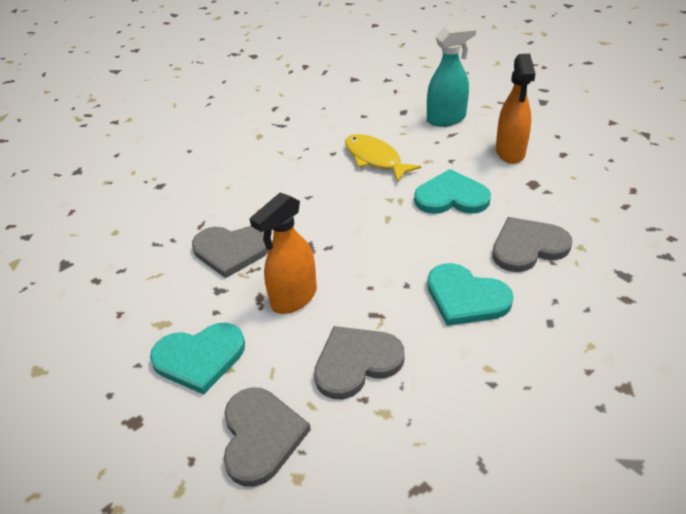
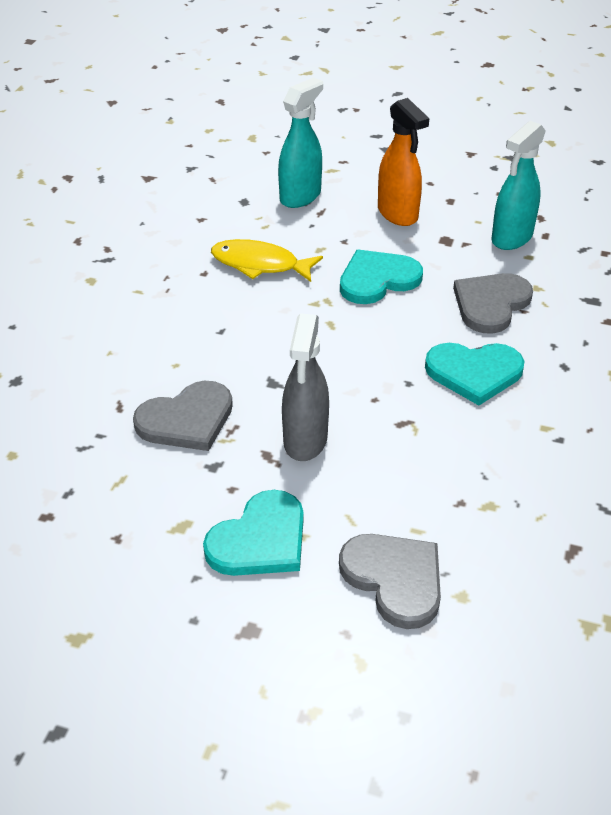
camera: 35 degrees left, 0 degrees up
(294, 298) = (305, 440): orange spray bottle -> grey spray bottle
(356, 362) = (425, 474): grey heart -> none
(591, 199) = (511, 238): none -> turquoise spray bottle

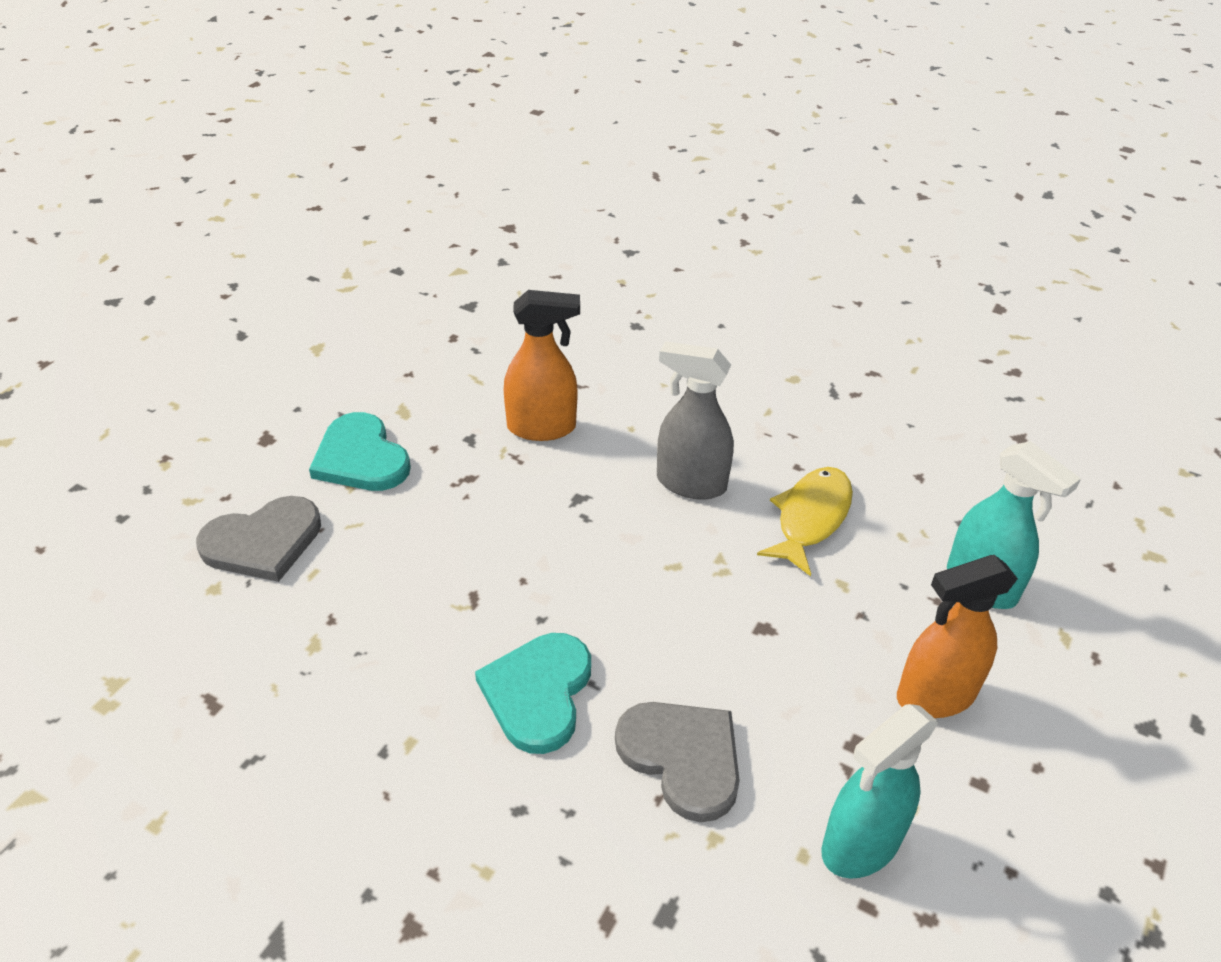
camera: 100 degrees right, 0 degrees up
(187, 420) = (542, 427): grey heart -> orange spray bottle
(305, 440) = (478, 509): grey spray bottle -> grey spray bottle (690, 483)
(377, 279) = (762, 633): turquoise heart -> none
(511, 238) = (860, 845): turquoise spray bottle -> turquoise spray bottle turned 90 degrees counterclockwise

